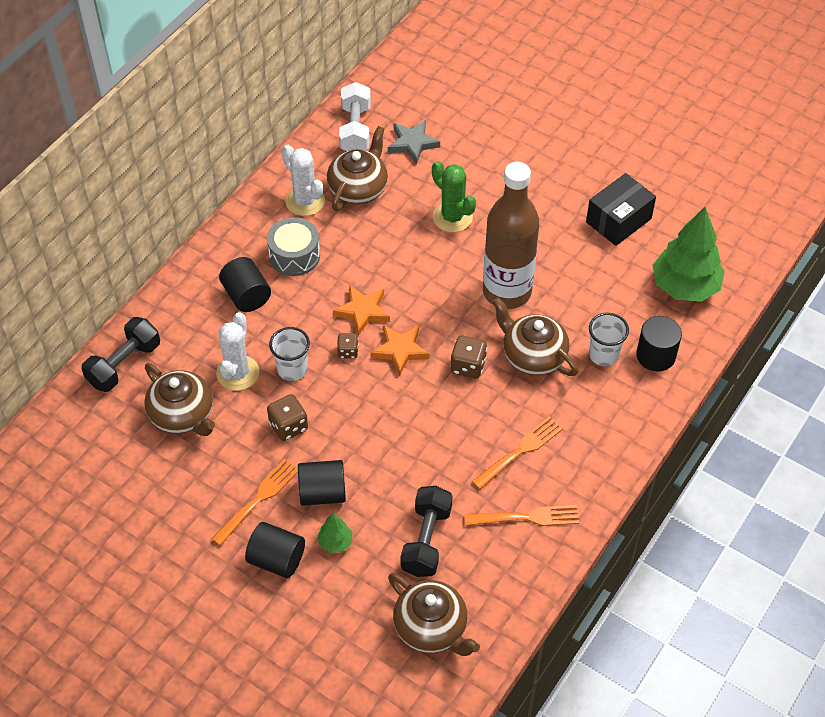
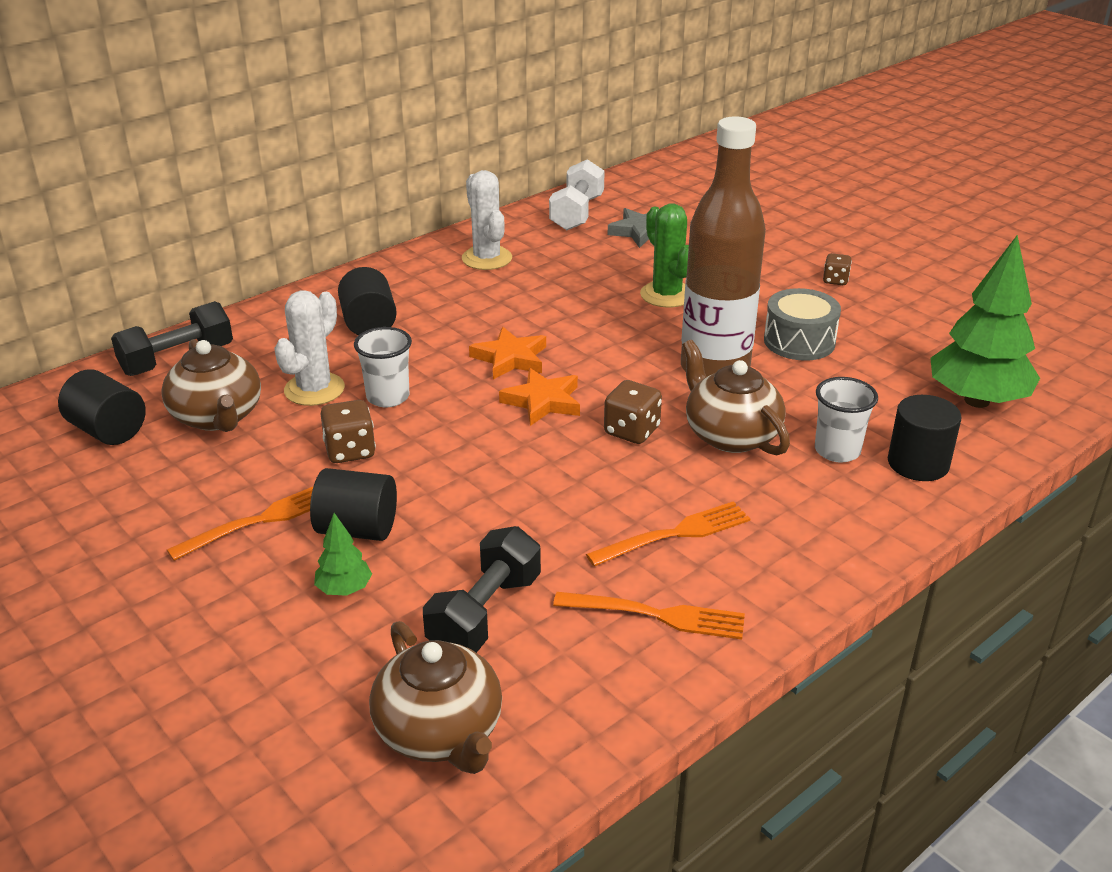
camera: 15 degrees right, 20 degrees down
(277, 559) = (245, 593): black cylinder -> black cylinder (108, 430)
(294, 255) = (449, 299): grey drum -> grey drum (799, 341)
(348, 351) = (471, 392): brown dice -> brown dice (835, 280)
(358, 188) = (558, 257): brown teapot -> none
(618, 220) = (892, 327): black box -> none

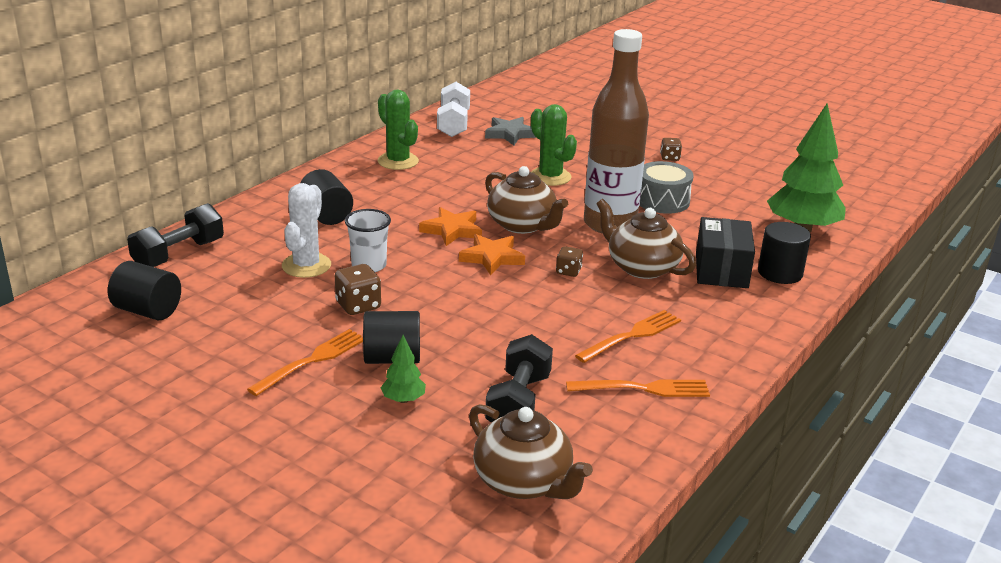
camera: 15 degrees left, 5 degrees down
(217, 417) = (236, 292): brown teapot -> brown teapot (523, 225)
(487, 258) = (398, 161): white cactus -> green cactus
(631, 431) = (568, 271): brown dice -> brown dice, size x0.65
(837, 451) = (721, 270): white cup -> black box

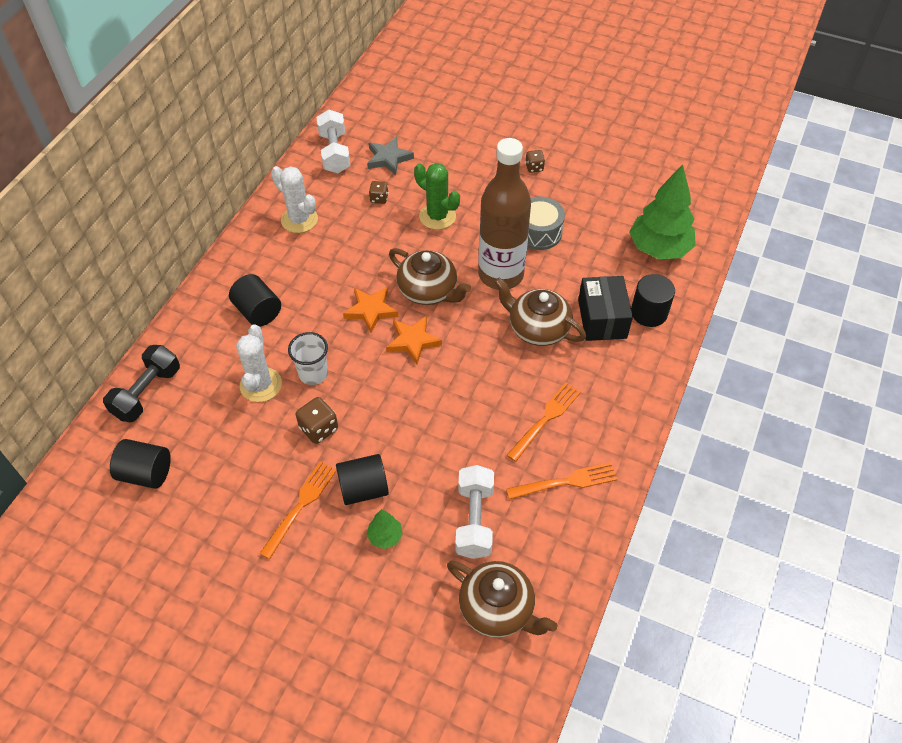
camera: 10 degrees left, 25 degrees up
(398, 161) = (299, 220): green cactus -> white cactus
(518, 403) = (474, 520): black dumbbell -> white dumbbell
(568, 271) = (479, 347): brown dice -> brown dice (379, 198)

